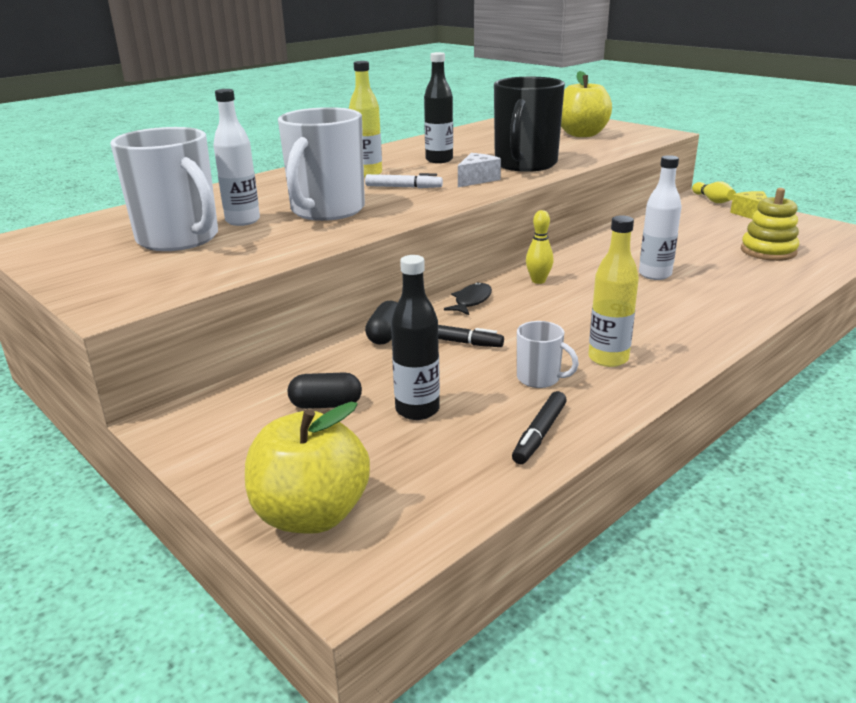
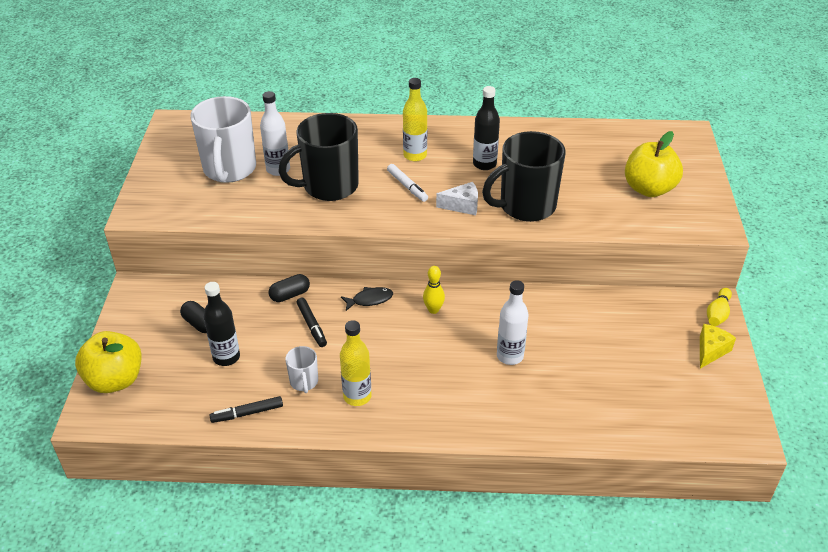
camera: 45 degrees right, 15 degrees up
(326, 211) = (329, 186): white mug -> black mug
(768, 251) = (632, 393): yellow stacking toy -> none

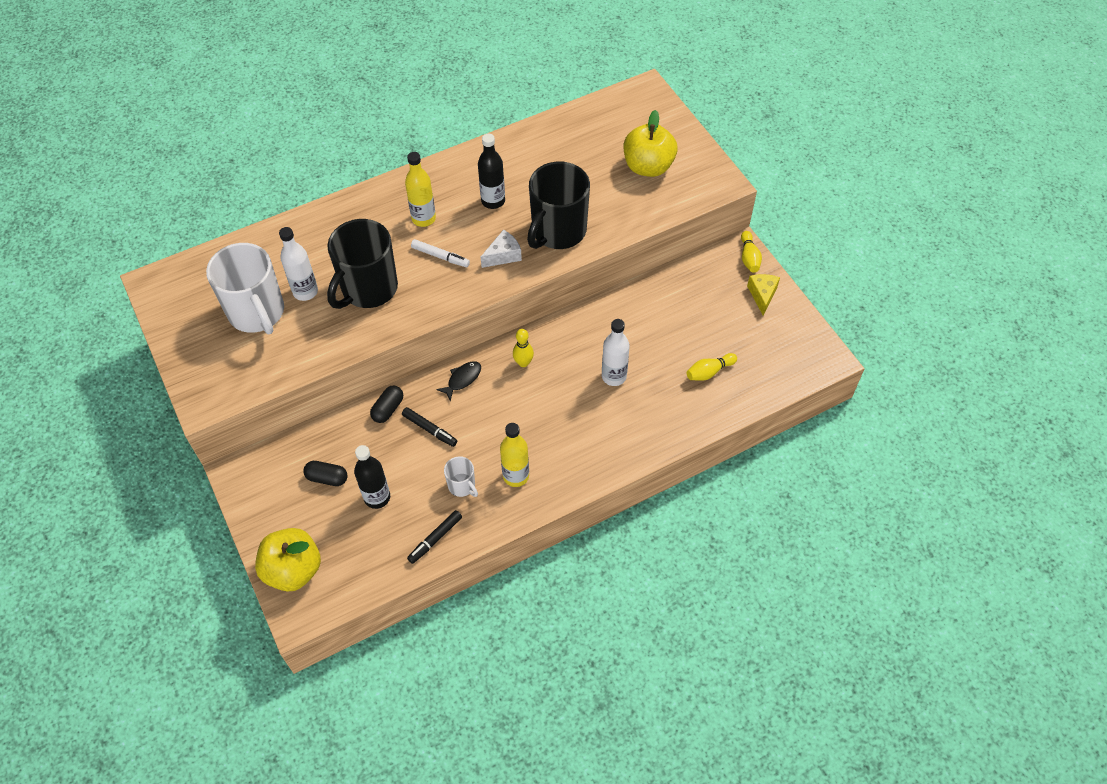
camera: 30 degrees left, 15 degrees up
(609, 393) = (709, 372): none -> yellow bowling pin

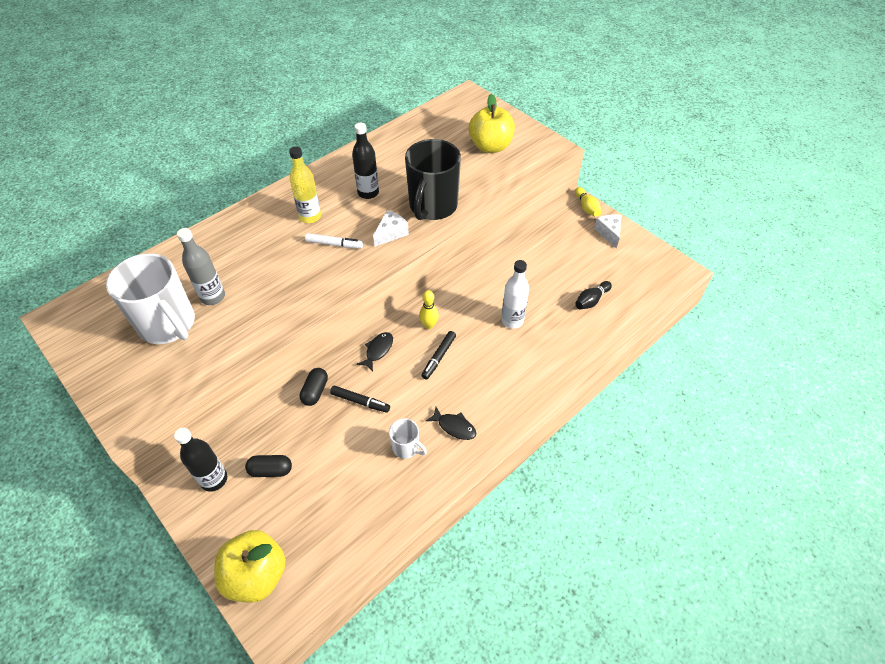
camera: 15 degrees left, 5 degrees down
(305, 291) = (213, 297): white bottle -> grey bottle
(368, 289) = (274, 283): black mug -> none
(377, 497) = (326, 478): black bottle -> black bottle (214, 479)
(435, 539) = (395, 506): black marker -> black marker (438, 357)
(516, 476) = (454, 427): yellow bottle -> black fish
(709, 372) = (591, 300): yellow bowling pin -> black bowling pin
(762, 295) = (609, 233): yellow cheese -> white cheese

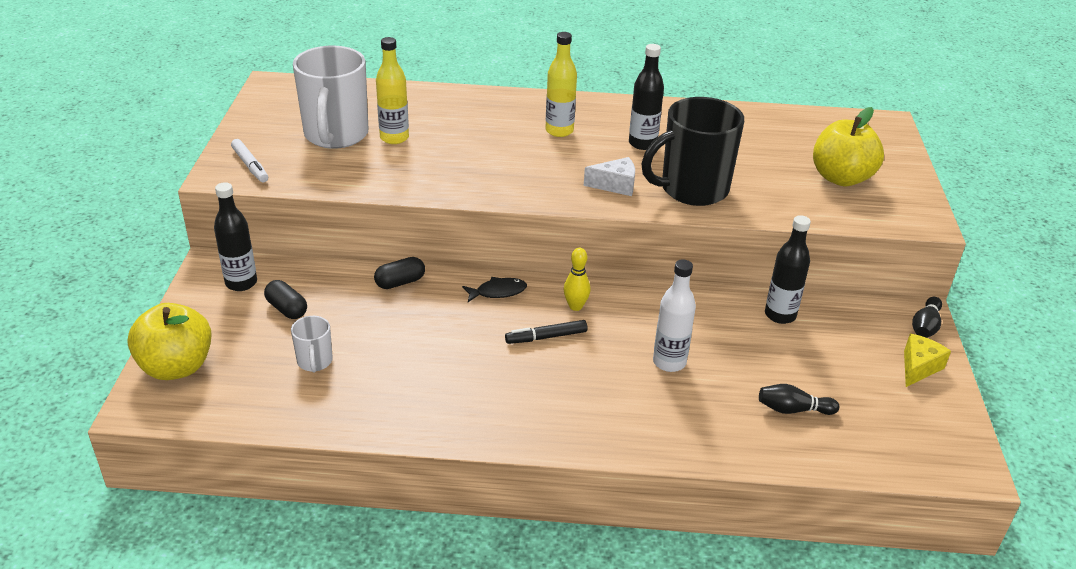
camera: 45 degrees right, 15 degrees down
(213, 297) = (394, 138): grey bottle -> yellow bottle
(334, 244) = (549, 162): white marker -> white marker (250, 166)
(360, 401) = (425, 317): black marker -> none
(406, 447) = (412, 380): white mug -> white mug (315, 361)
(454, 427) = (477, 399): black fish -> none
(525, 250) = (780, 315): none -> black bottle
(586, 207) = (925, 326): yellow bowling pin -> black bowling pin
(609, 233) = (918, 367): white cheese -> yellow cheese

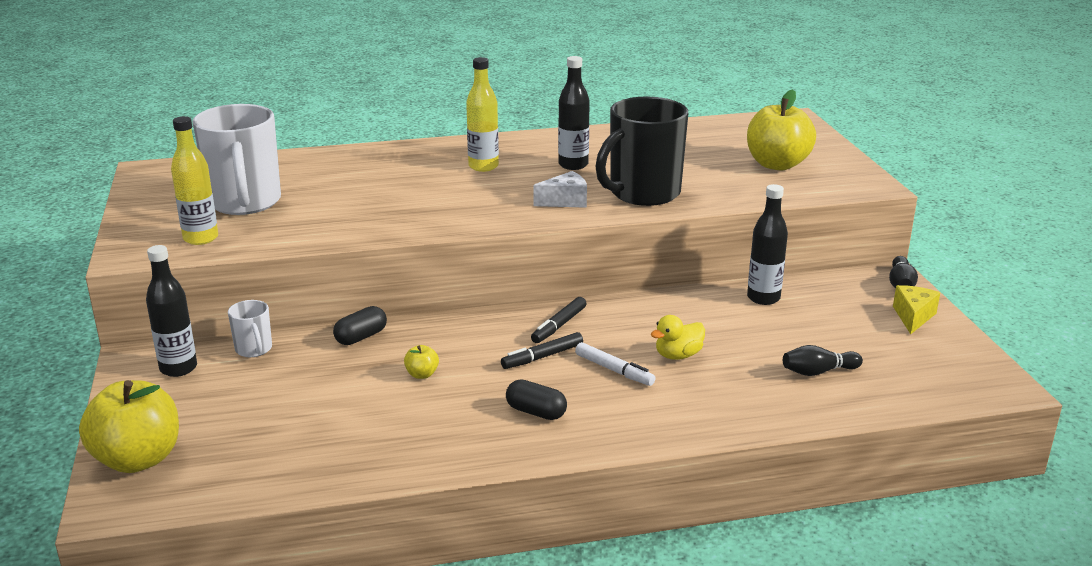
camera: 15 degrees left, 10 degrees down
(250, 166) = (160, 242): white marker -> white marker (614, 370)
(287, 309) = (244, 382): black capsule -> black capsule (536, 412)
(315, 361) = (300, 424): white mug -> white mug (254, 349)
(394, 138) = (311, 196): yellow bottle -> yellow bottle (201, 238)
(435, 333) = (422, 374): none -> yellow apple
(498, 292) = (471, 327): black fish -> none
(575, 306) = (559, 326): yellow bowling pin -> black marker
(669, 362) = (678, 355): white bottle -> yellow duck

